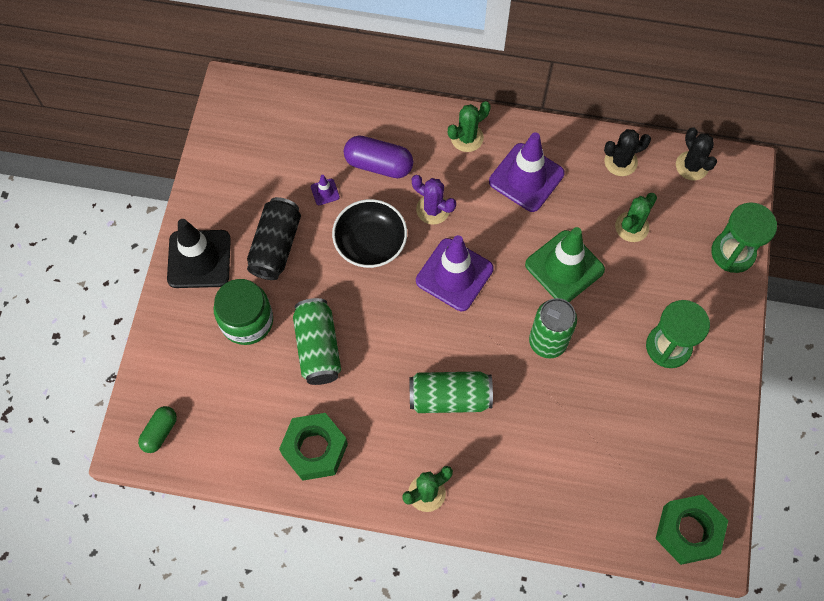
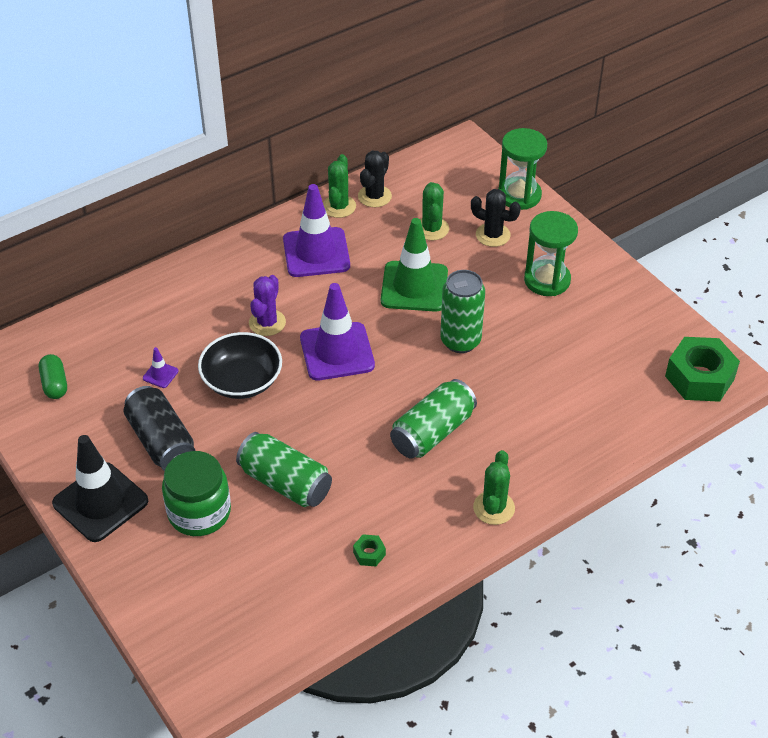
camera: 45 degrees left, 20 degrees down
(160, 432) = (217, 655): green capsule -> green capsule (55, 384)
(314, 449) = (369, 554): green nut -> green nut, size x0.42
(378, 164) = (185, 325): purple capsule -> none
(433, 209) = (267, 323): purple cactus -> purple cactus turned 60 degrees counterclockwise
(467, 138) = (238, 259): green cactus -> green cactus (339, 206)
(692, 166) = (428, 165): black cactus -> black cactus (493, 235)

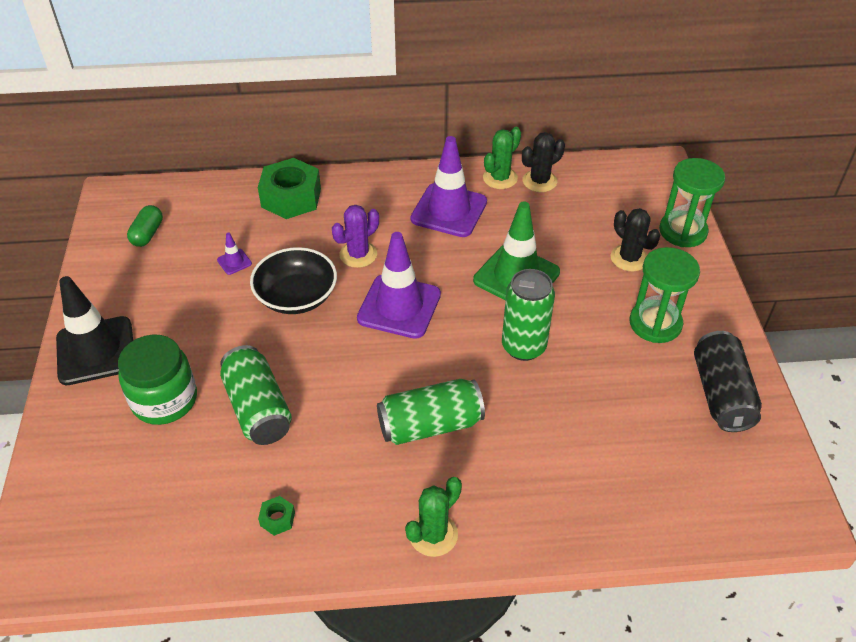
camera: 30 degrees right, 0 degrees up
(161, 441) = (187, 320): black can -> black can (721, 394)
(431, 229) = (572, 230): green cactus -> none
(699, 377) = (760, 500): green nut -> green nut (291, 197)

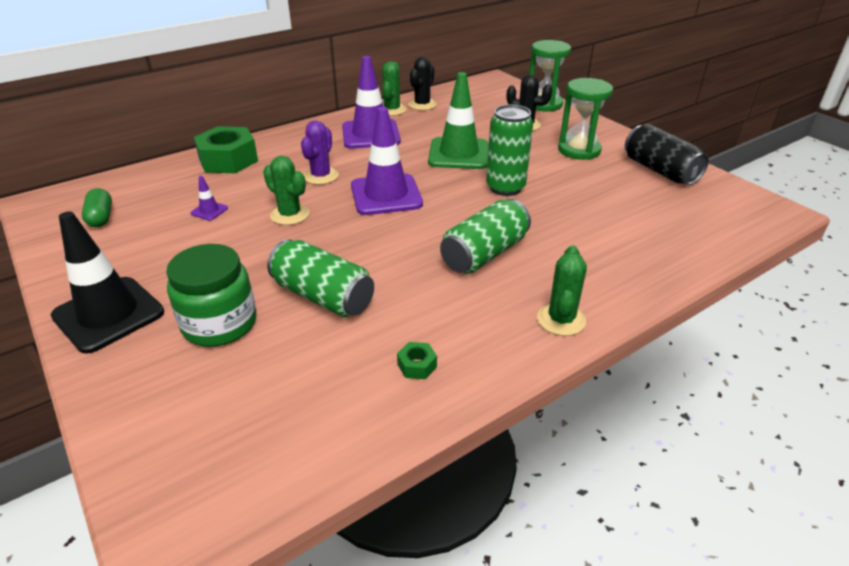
camera: 30 degrees left, 10 degrees down
(296, 296) = (290, 215): black bowl -> green cactus

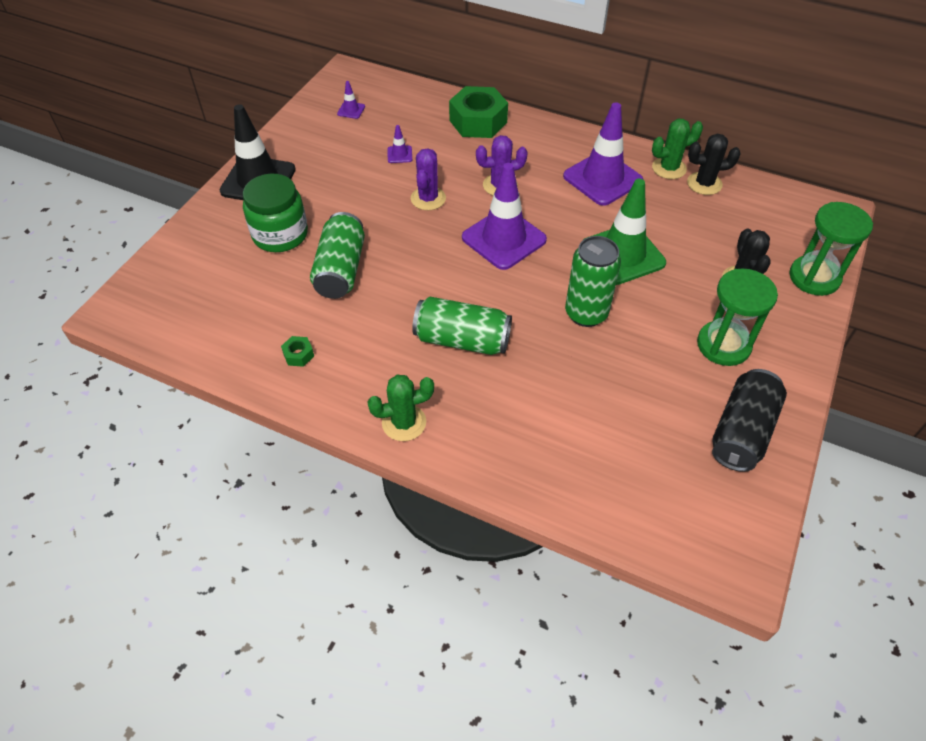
camera: 60 degrees right, 15 degrees up
(101, 217) = (351, 110): green capsule -> purple traffic cone
(290, 215) = (428, 198): green cactus -> purple cactus

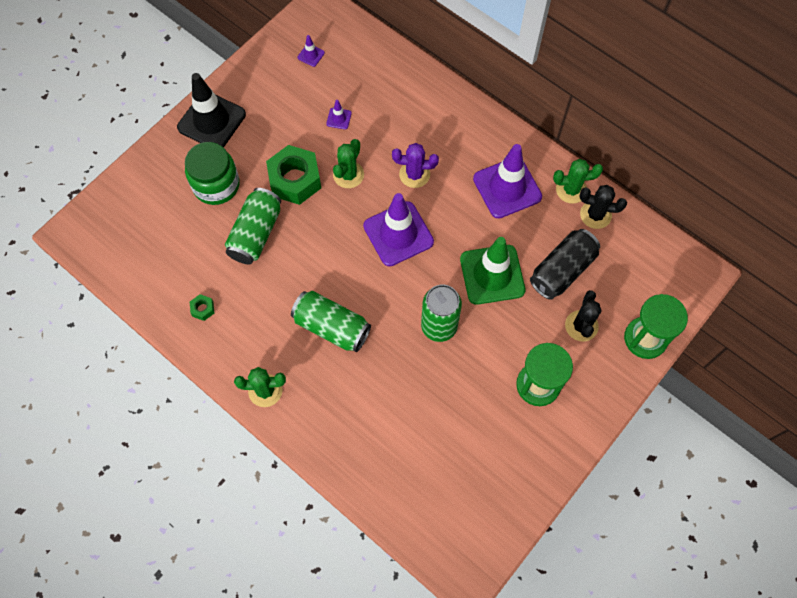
camera: 15 degrees right, 15 degrees up
(428, 198) = (348, 175): purple cactus -> green cactus
(478, 121) = (420, 94): green nut -> green nut (295, 180)
(742, 431) = (517, 465): black can -> black can (562, 270)

